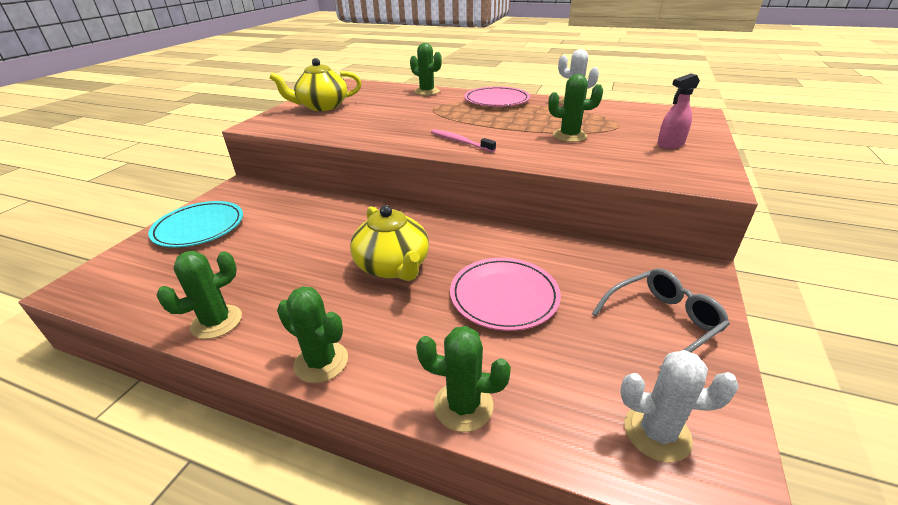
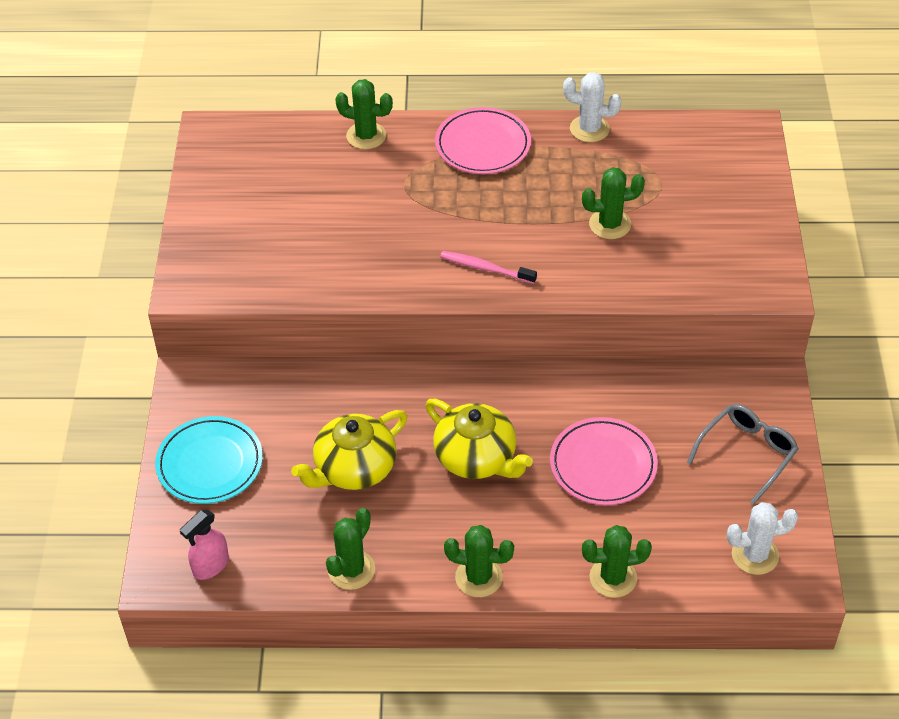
camera: 20 degrees left, 15 degrees up
(322, 106) = (239, 217): yellow teapot -> yellow teapot (354, 468)
(670, 144) = (726, 218): pink spray bottle -> pink spray bottle (210, 566)

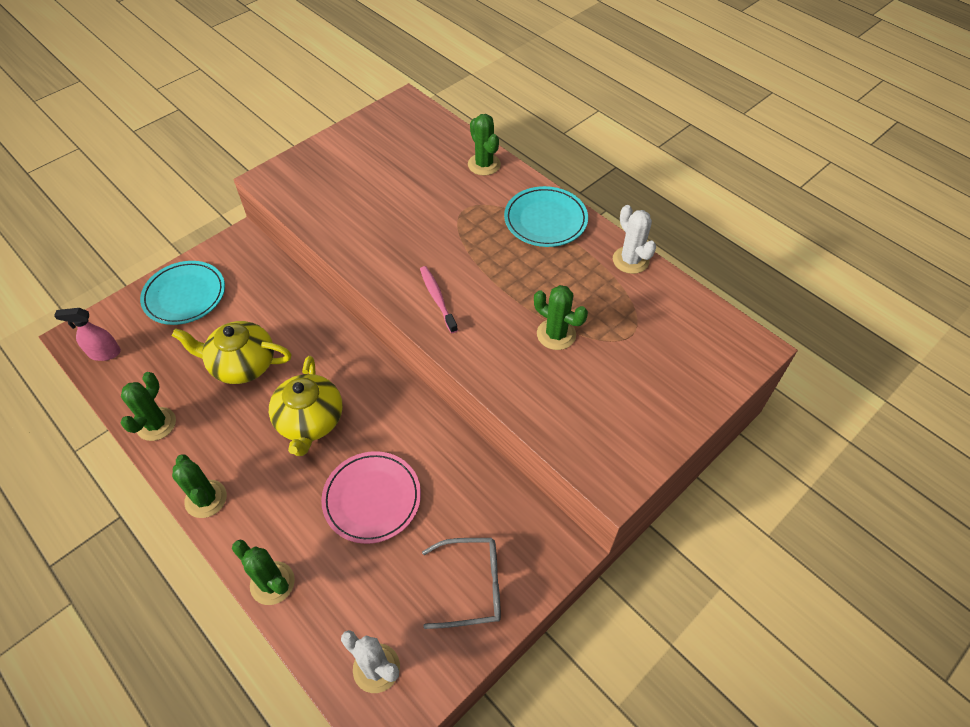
camera: 45 degrees right, 5 degrees up
(351, 570) = (156, 424): green cactus -> green cactus turned 60 degrees counterclockwise
(483, 145) = (545, 220): pink plate -> turquoise plate

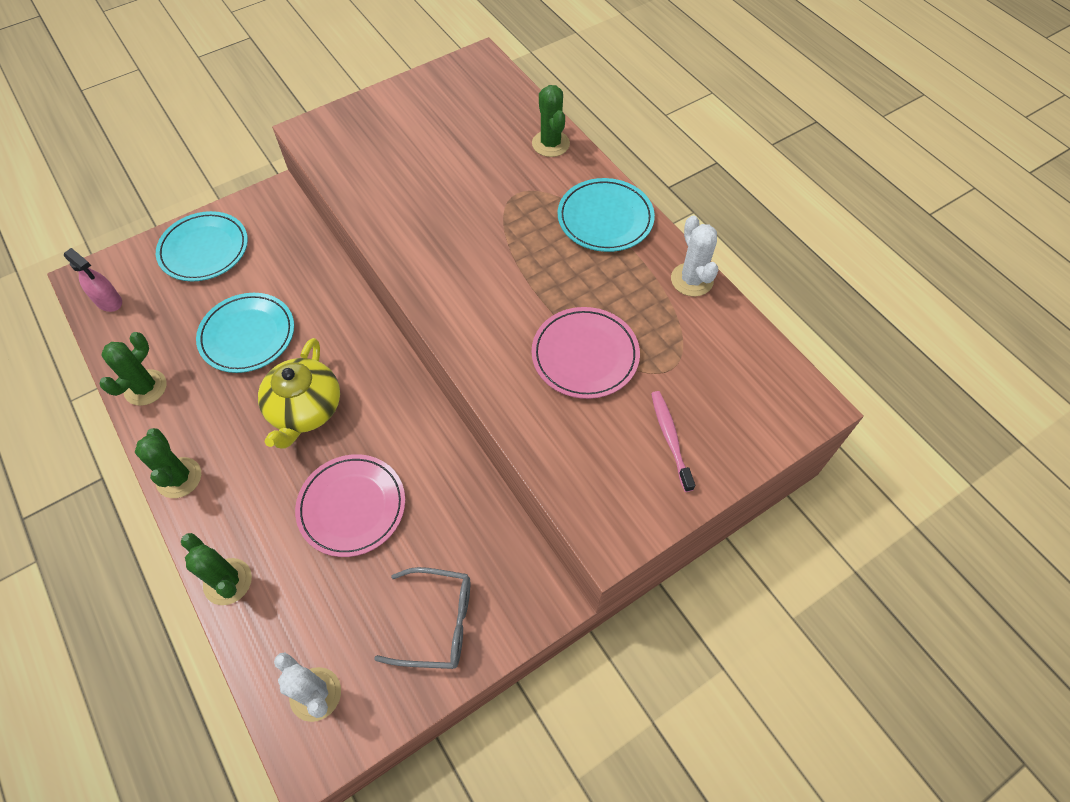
camera: 10 degrees right, 5 degrees up
(104, 353) = (109, 301): pink spray bottle -> pink spray bottle turned 150 degrees counterclockwise
(242, 364) = (247, 335): yellow teapot -> turquoise plate
(437, 298) = (461, 294): pink toothbrush -> pink toothbrush (670, 438)
(556, 334) = (585, 355): green cactus -> pink plate

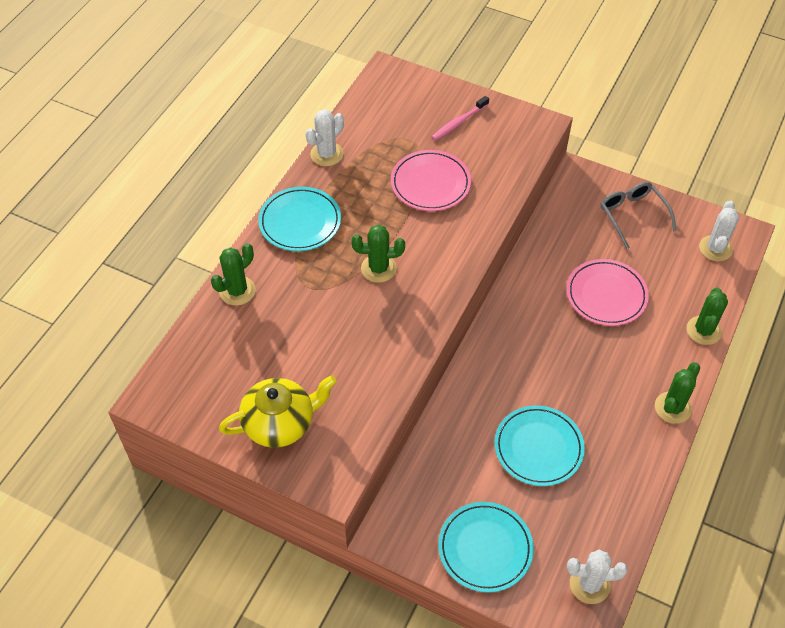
camera: 120 degrees left, 5 degrees down
(109, 301) = (589, 584): pink spray bottle -> white cactus
(145, 388) = (633, 486): green cactus -> green cactus (378, 268)
(305, 409) = (565, 365): yellow teapot -> yellow teapot (280, 422)

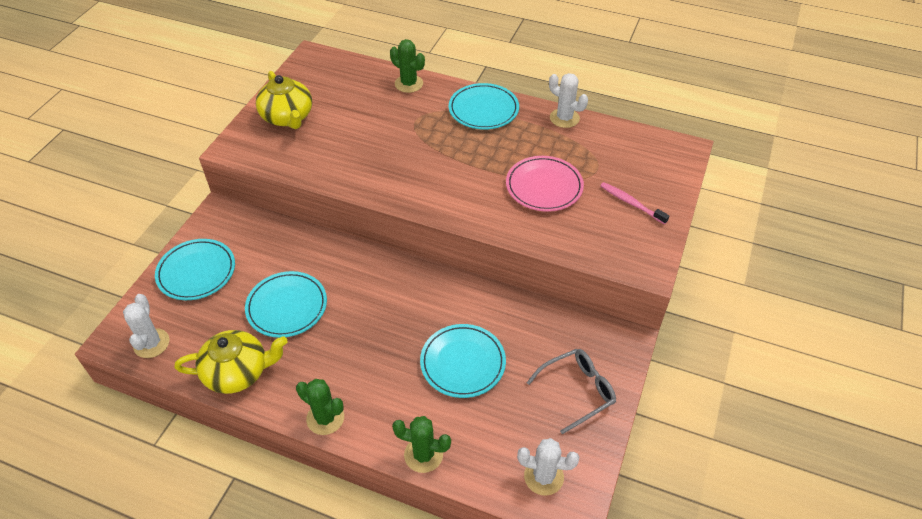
camera: 85 degrees right, 5 degrees down
(378, 268) = (438, 159): green cactus -> none
(606, 295) = (463, 363): pink plate -> turquoise plate
(624, 490) = (237, 372): none -> yellow teapot

